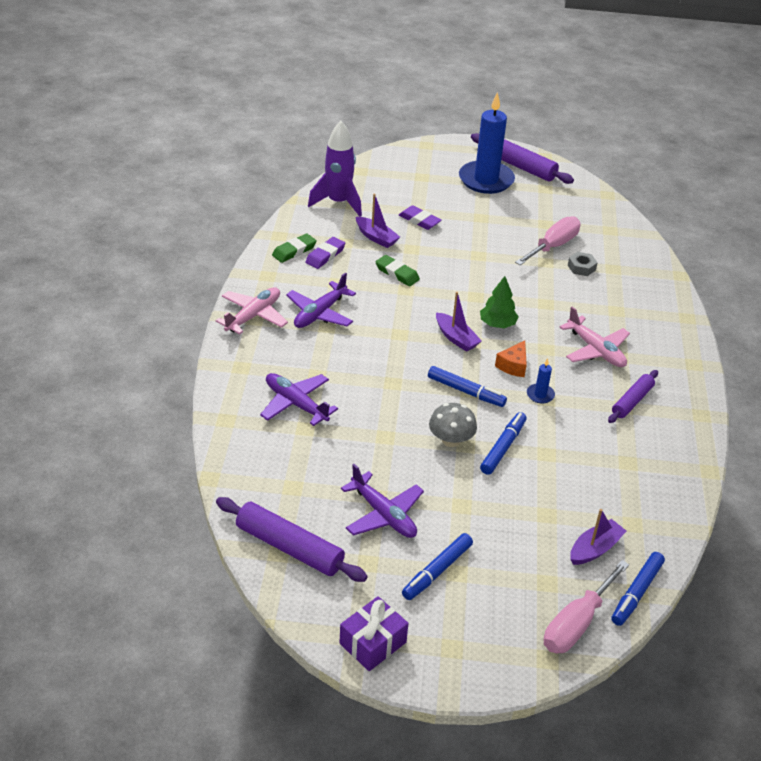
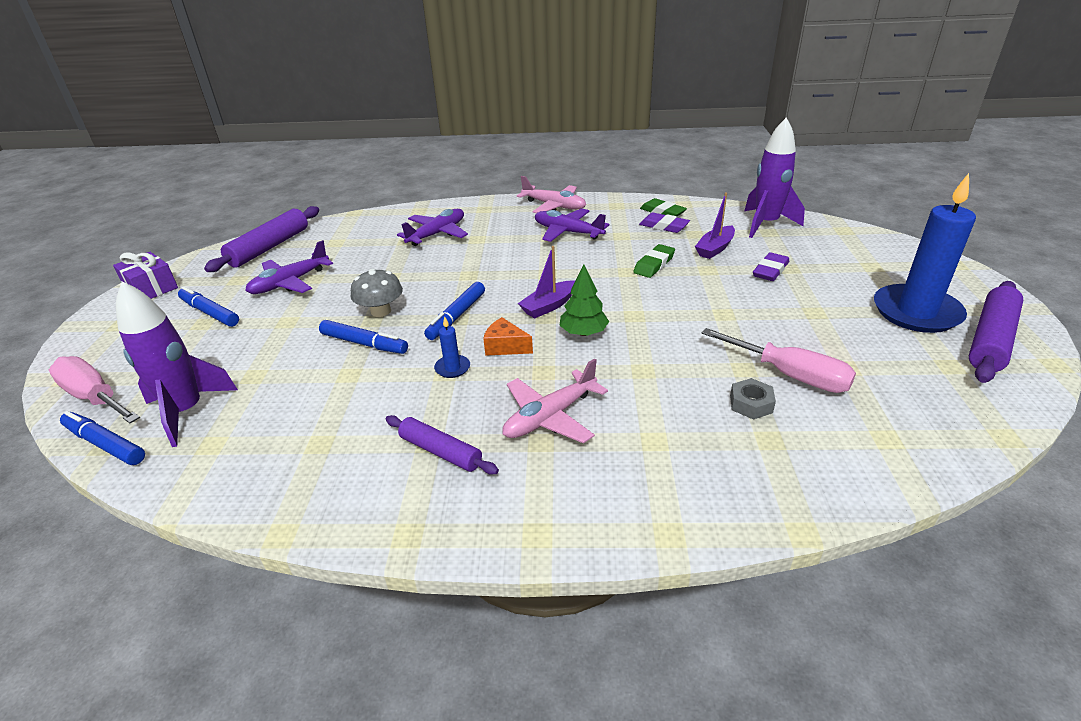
camera: 90 degrees right, 5 degrees down
(595, 549) = (187, 411): purple boat -> purple rocket

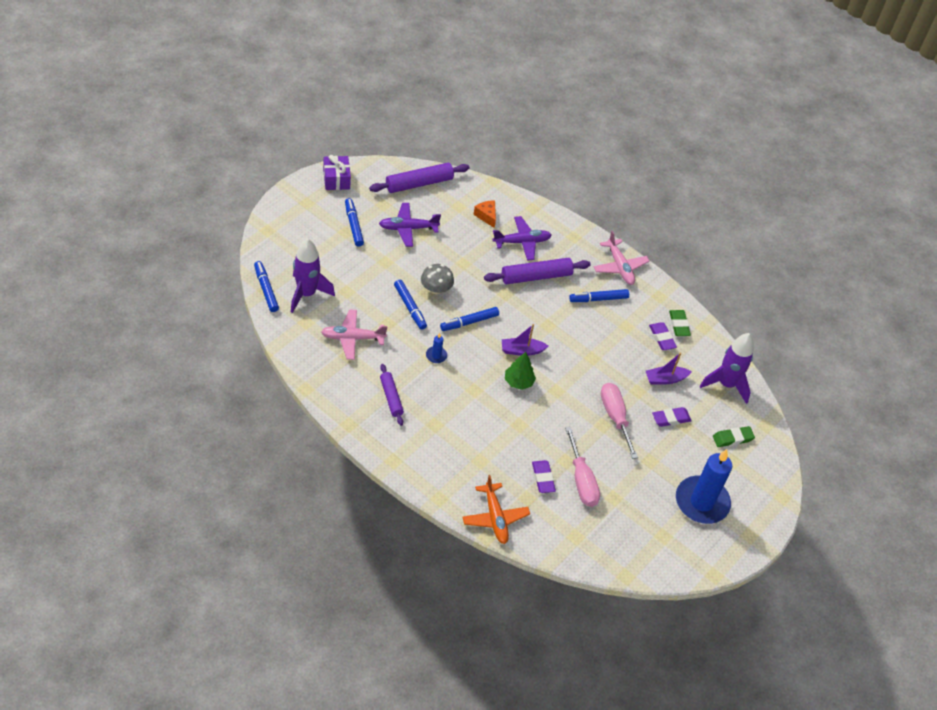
camera: 30 degrees right, 15 degrees up
(95, 397) = (273, 254): pink screwdriver -> pink screwdriver (615, 417)
(505, 346) = (472, 361): orange cheese -> orange cheese (486, 216)
(550, 417) = (451, 416): pink plane -> pink plane (352, 338)
(567, 232) = (598, 299): purple plane -> blue marker
(654, 264) = (614, 364): green eraser -> green eraser (732, 438)
(751, 404) = (543, 478): grey nut -> purple eraser
(773, 496) = (495, 518): none -> orange plane
(991, 340) = (709, 543): purple rolling pin -> purple rolling pin (536, 276)

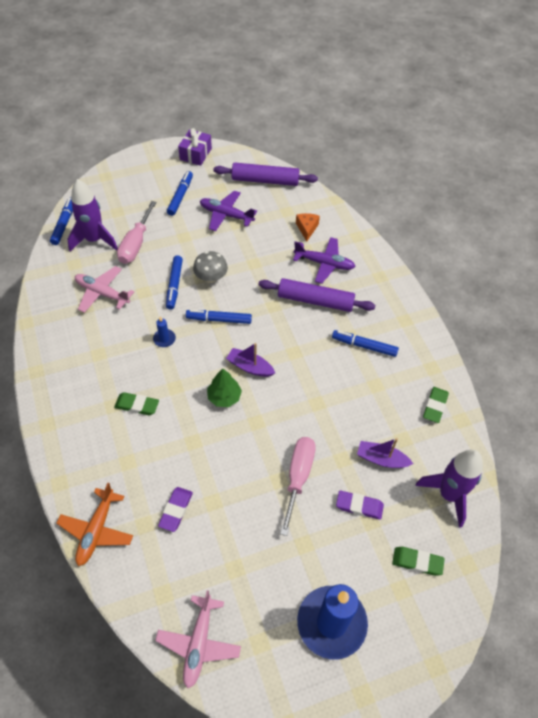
camera: 35 degrees right, 5 degrees up
(391, 397) = (93, 362): purple rolling pin -> none
(454, 416) = (137, 405): none -> green eraser
(581, 480) = (214, 531): pink screwdriver -> pink screwdriver (136, 244)
(620, 267) = (408, 322): pink plane -> pink plane (199, 643)
(662, 338) = (406, 413): purple eraser -> none

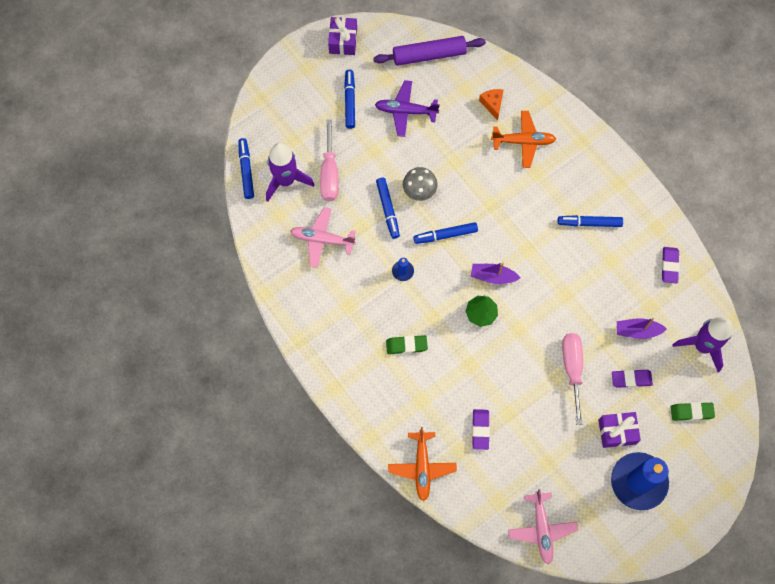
camera: 15 degrees left, 15 degrees up
(315, 301) = (529, 187): purple rolling pin -> none
(324, 263) = (523, 141): purple plane -> orange plane
(325, 558) = (617, 431): none -> purple gift
(435, 406) = (669, 266): green eraser -> purple eraser

